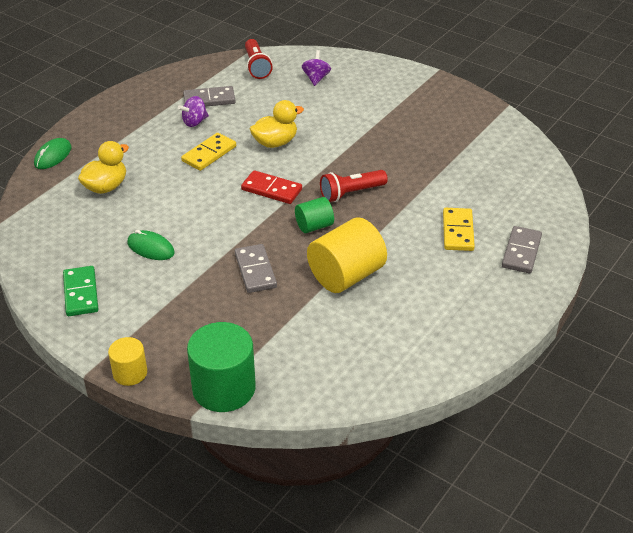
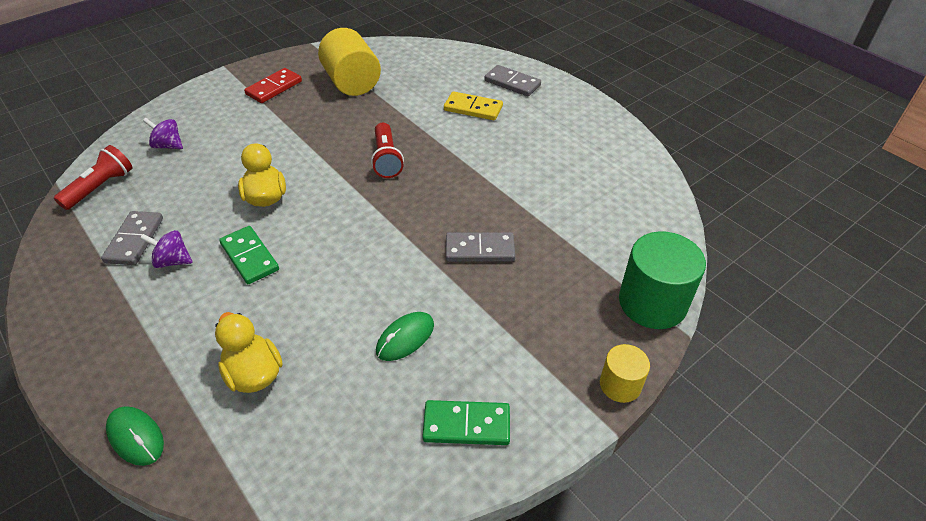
camera: 75 degrees left, 5 degrees up
(194, 122) = (173, 261): purple spinning top -> purple spinning top turned 120 degrees clockwise
(209, 154) = (250, 257): yellow domino -> green domino
(256, 67) = (101, 187): red flashlight -> red flashlight turned 60 degrees counterclockwise
(271, 190) = (349, 215): red domino -> red domino (274, 88)
(314, 226) = (426, 194): green cylinder -> none
(346, 275) = (509, 186): yellow cylinder -> yellow cylinder (352, 83)

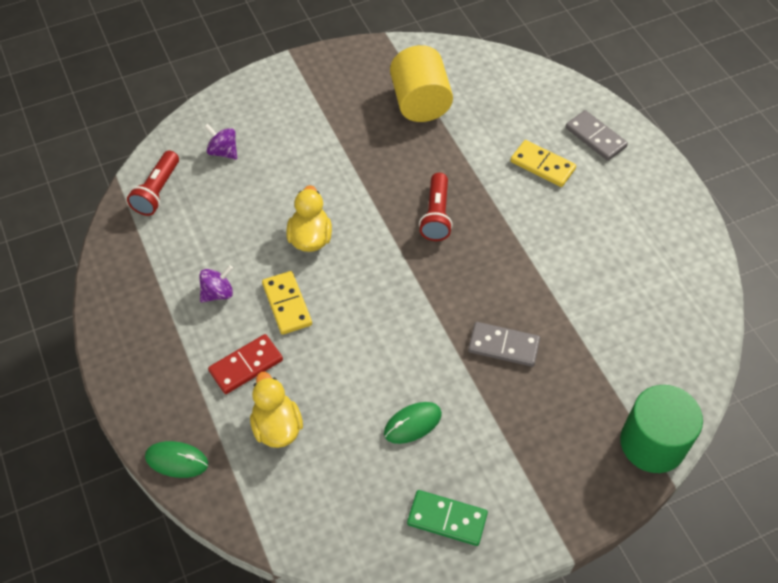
camera: 15 degrees right, 10 degrees up
(101, 187) = (157, 191): red flashlight -> red flashlight turned 150 degrees clockwise
(135, 240) = (185, 261): grey domino -> none
(136, 437) = (177, 460): green mouse -> green mouse turned 45 degrees counterclockwise
(173, 261) = (218, 293): purple spinning top -> purple spinning top turned 120 degrees clockwise
(250, 257) = (287, 304): green domino -> yellow domino
(274, 88) = (337, 93): red domino -> red domino (246, 366)
(620, 384) = (592, 516): yellow cylinder -> none

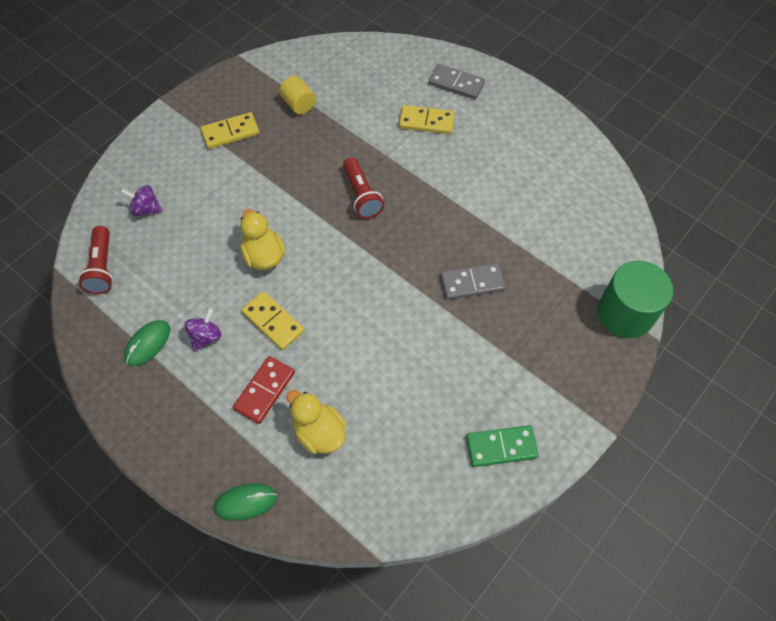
camera: 25 degrees left, 5 degrees up
(339, 107) = (230, 132): none -> yellow domino
(412, 424) = (432, 379): green mouse -> green mouse (148, 344)
(420, 102) = (299, 104): yellow cylinder -> yellow cylinder, size x0.55

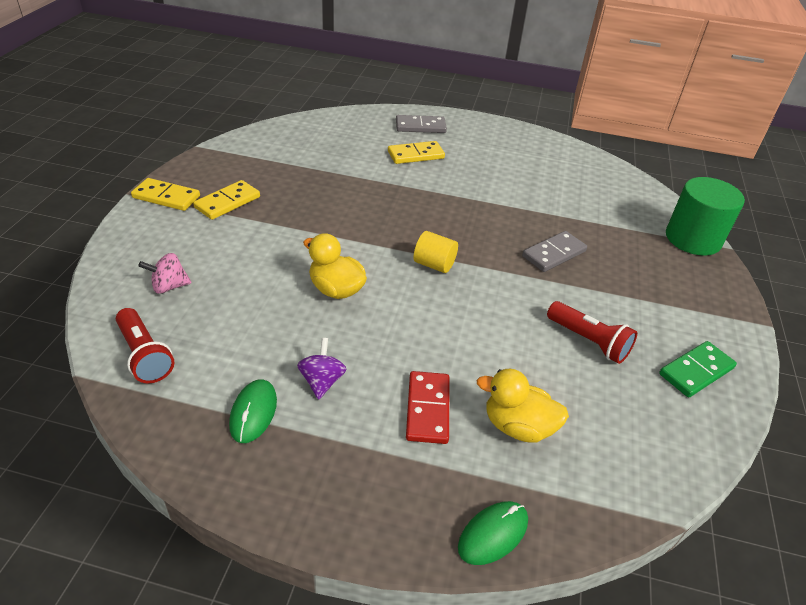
camera: 30 degrees left, 20 degrees down
(146, 209) = (169, 286): purple spinning top -> pink spinning top
(273, 321) = (389, 342): yellow domino -> yellow domino (166, 197)
(299, 104) = (285, 168): yellow cylinder -> yellow cylinder (434, 264)
(361, 195) = (399, 217): red flashlight -> red flashlight (589, 341)

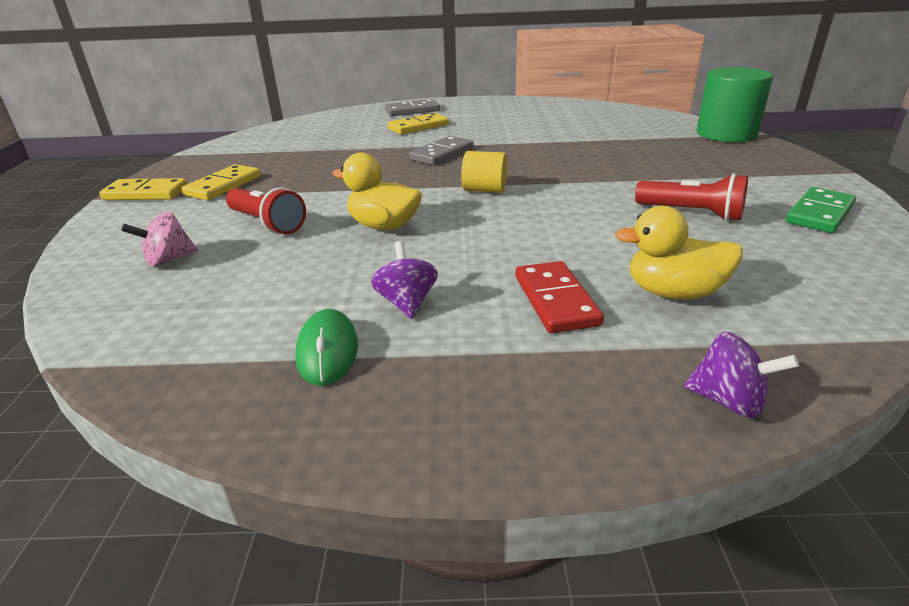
camera: 10 degrees left, 10 degrees down
(144, 355) = (150, 327): red flashlight -> red flashlight (267, 223)
(493, 534) = (728, 401): green mouse -> purple spinning top
(553, 254) = (603, 163): grey domino -> grey domino (442, 154)

